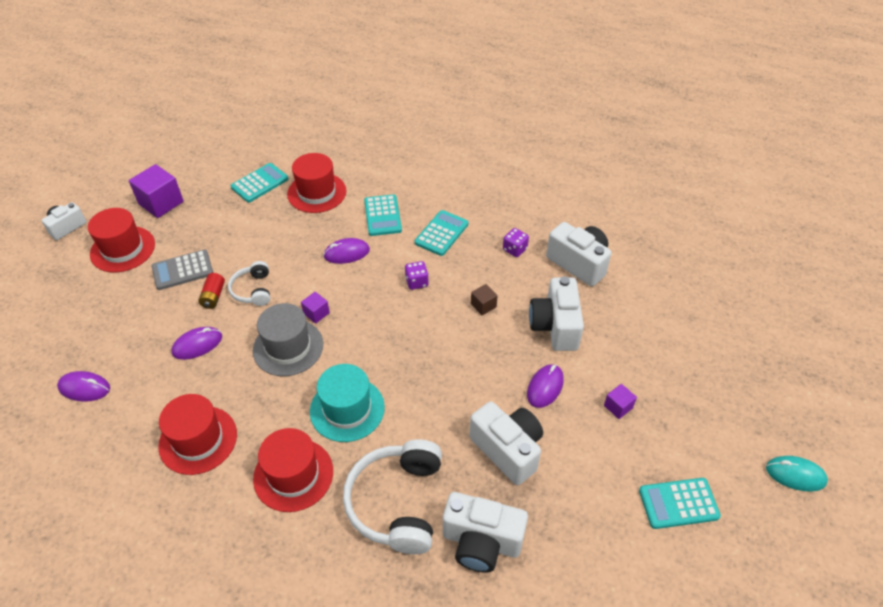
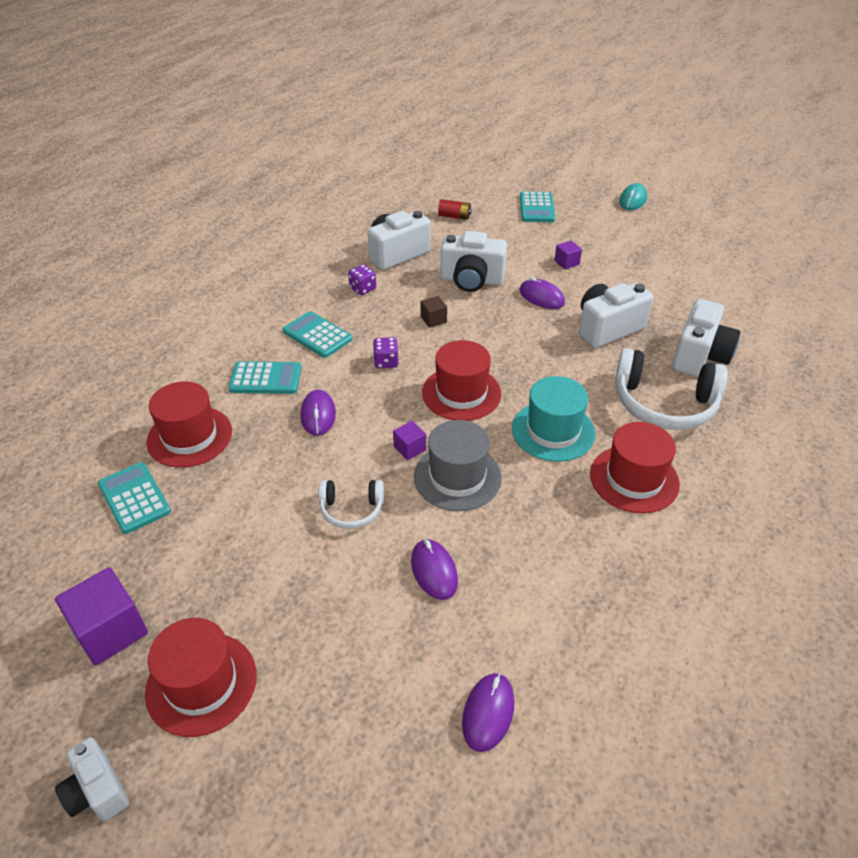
camera: 80 degrees left, 5 degrees down
(182, 270) = (284, 593): grey calculator -> none
(198, 440) = (585, 567): red hat -> red hat (461, 393)
(213, 296) = (349, 554): red battery -> red battery (454, 216)
(678, 503) = (658, 252): turquoise calculator -> turquoise calculator (536, 208)

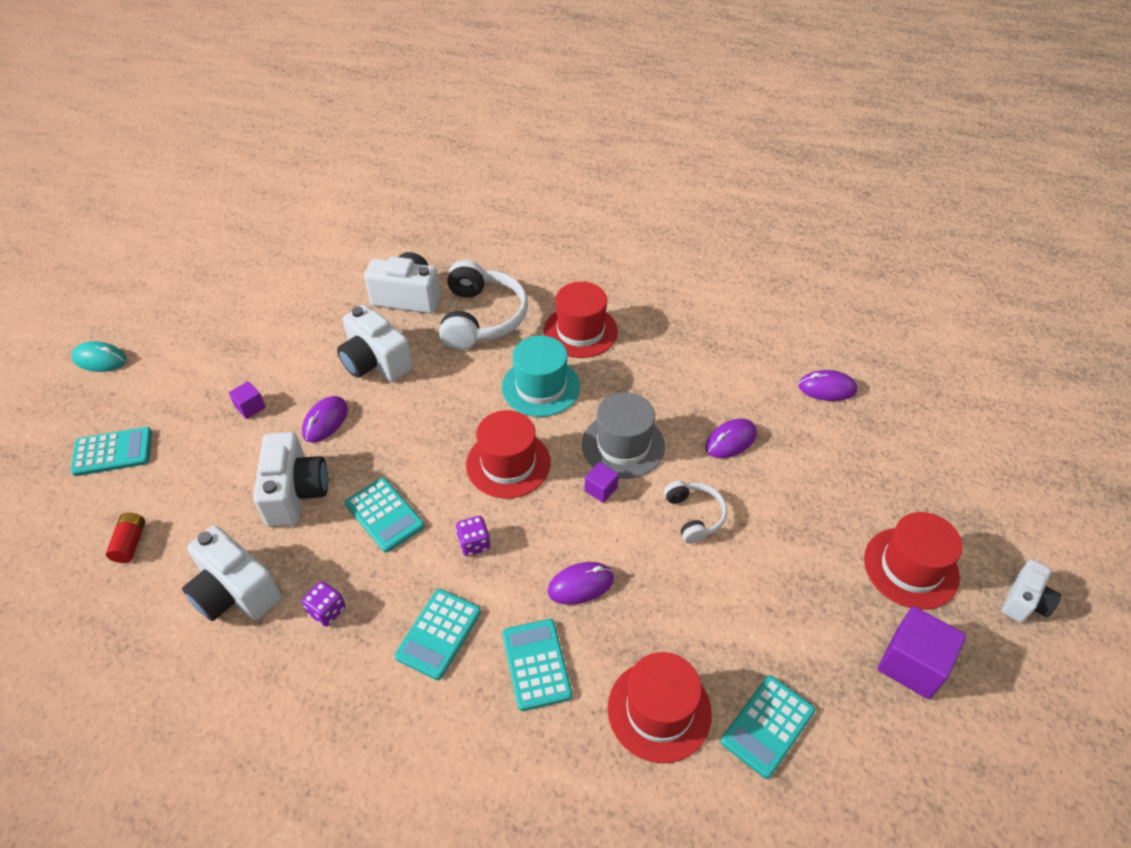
camera: 105 degrees left, 5 degrees up
(433, 319) = (384, 515): brown cube -> turquoise calculator

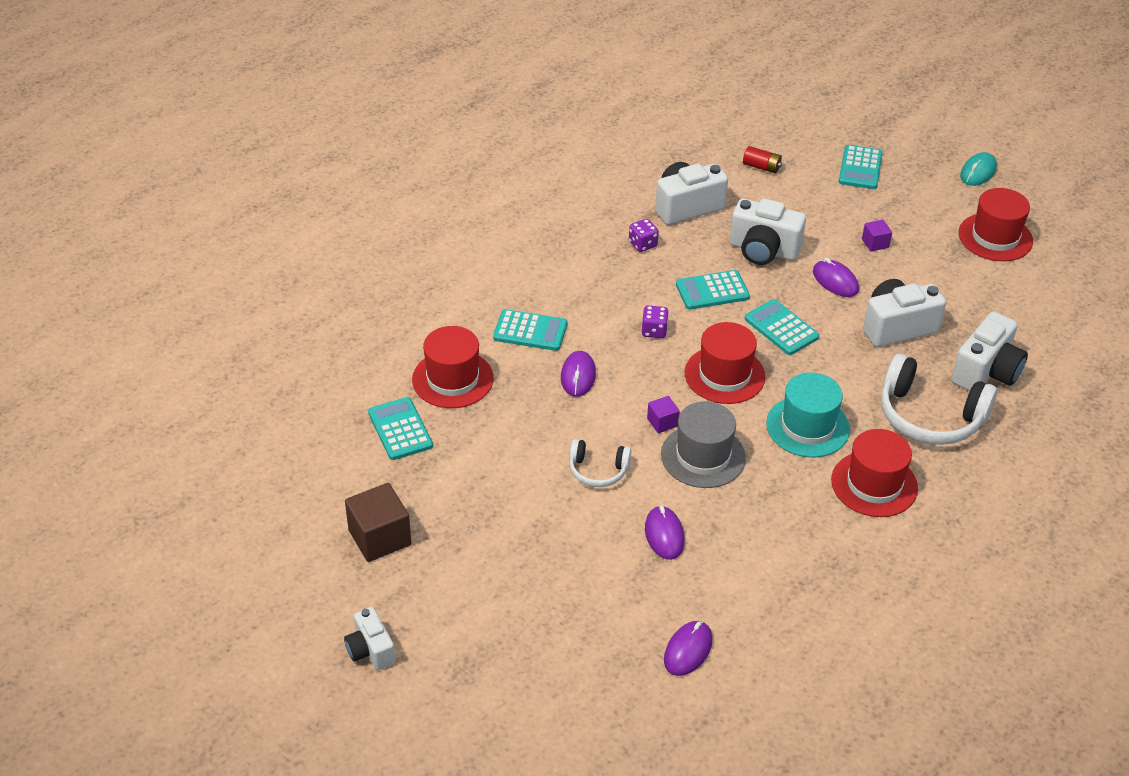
camera: 115 degrees right, 5 degrees down
(438, 634) = (587, 291): turquoise calculator -> turquoise calculator (781, 328)
(911, 568) = (454, 590): red hat -> red hat (995, 237)
(912, 664) = (379, 537): purple cube -> brown cube

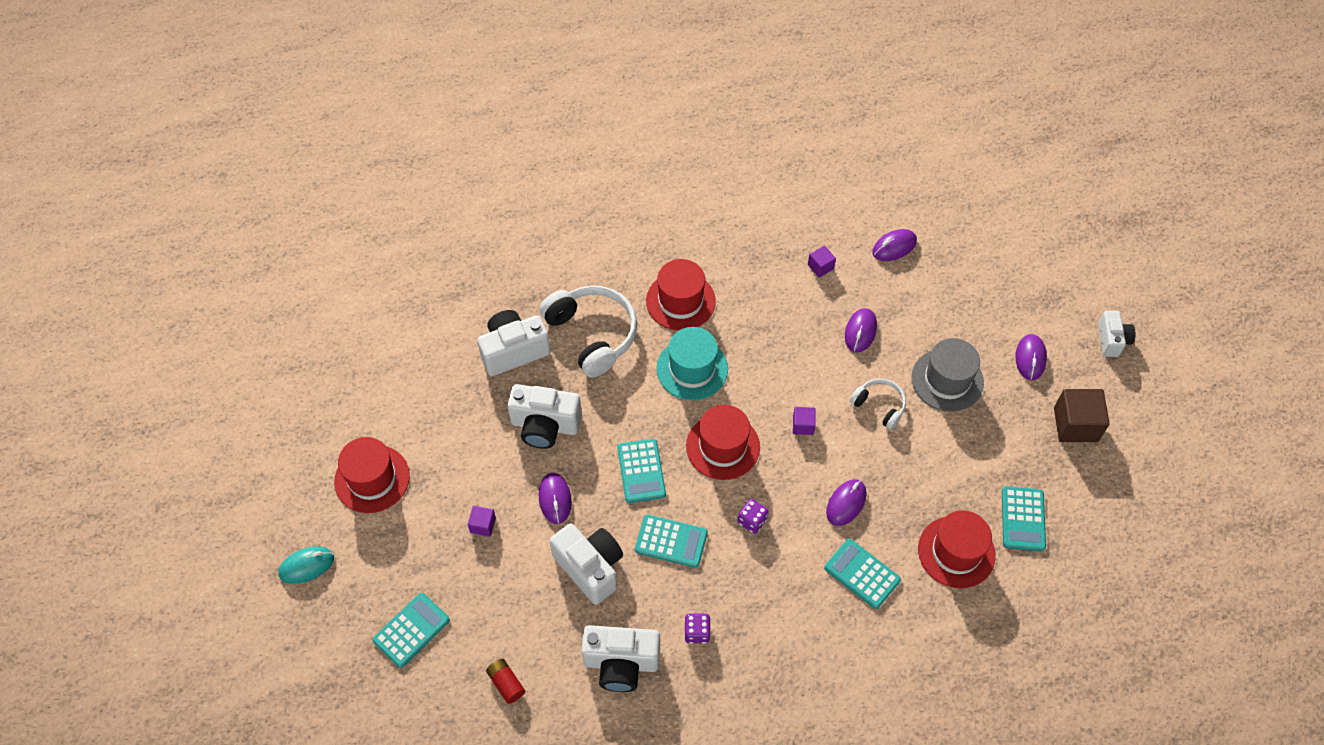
camera: 150 degrees left, 15 degrees up
(459, 587) = (1030, 358): none -> purple mouse
(703, 456) = (790, 381): grey hat -> grey hat (947, 380)
(756, 587) = (820, 267): none -> purple cube

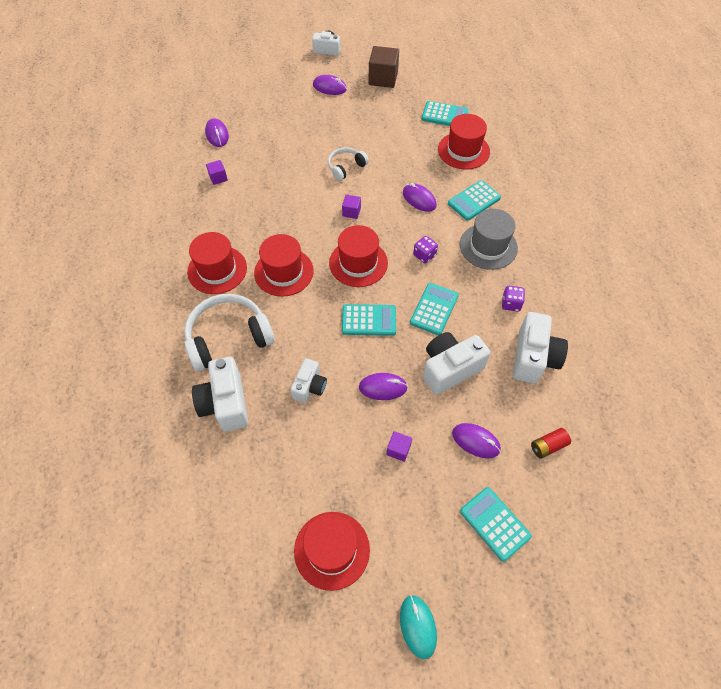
camera: 80 degrees left, 0 degrees up
(545, 425) = (309, 387): white camera -> white camera, size x0.61
(692, 369) = (284, 272): turquoise hat -> red hat
(860, 331) = (282, 166): purple mouse -> purple mouse (475, 441)
(947, 380) = (335, 129): grey hat -> grey hat (488, 246)

